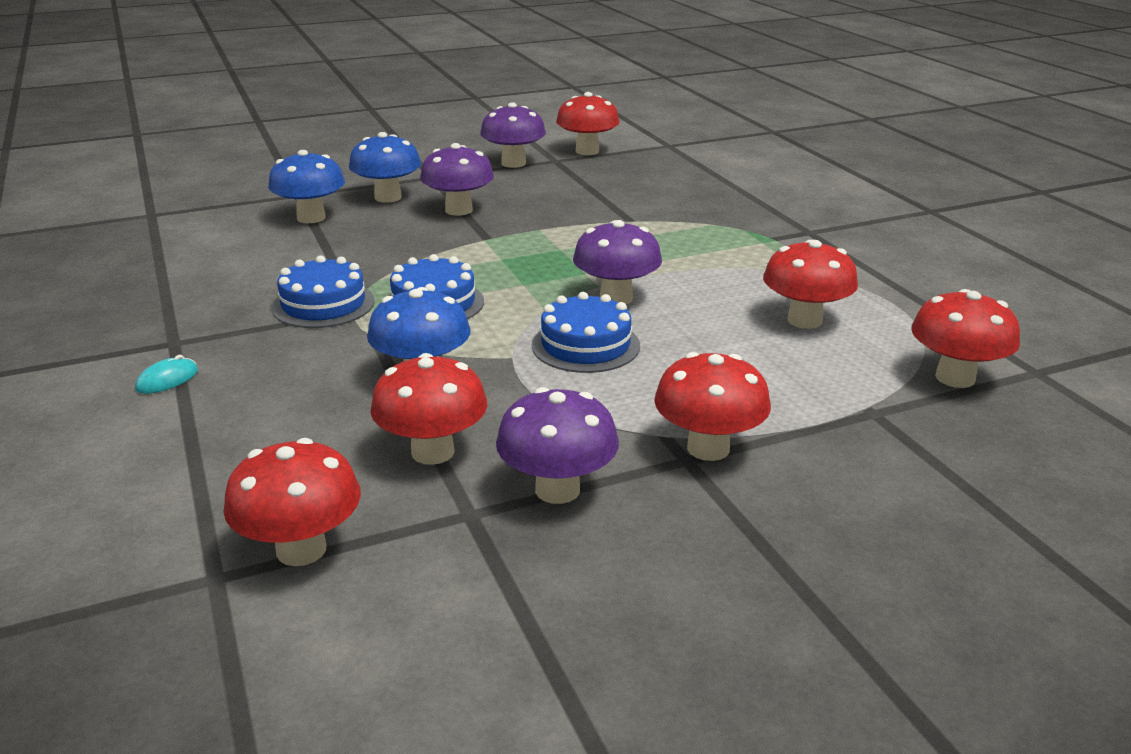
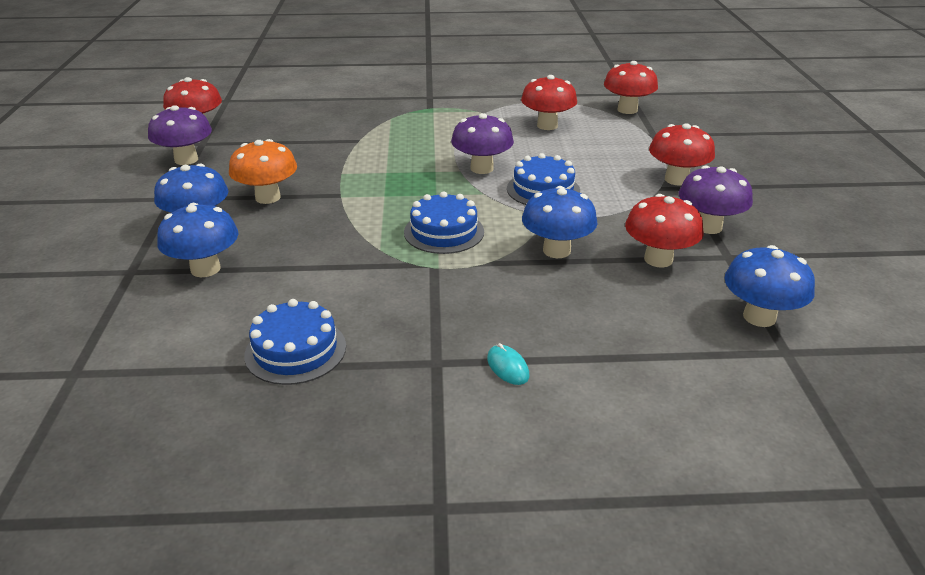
camera: 70 degrees left, 5 degrees up
(301, 549) = (759, 317): red mushroom -> blue mushroom
(323, 304) = (411, 279): blue cake -> blue cake (295, 350)
(459, 210) = (268, 197): purple mushroom -> orange mushroom

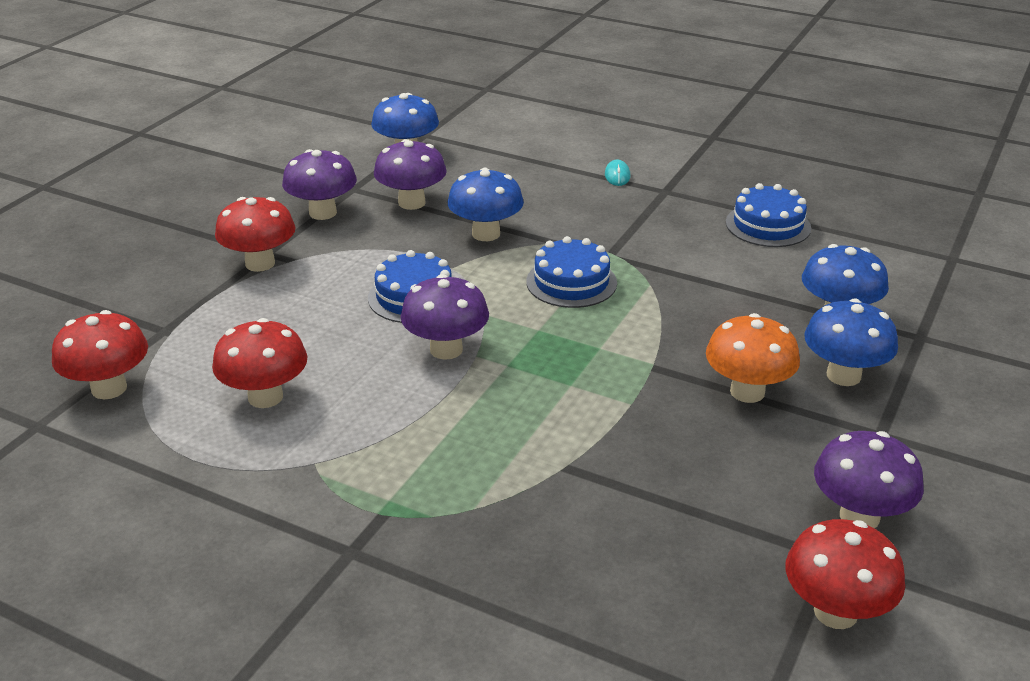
camera: 150 degrees left, 0 degrees up
(658, 259) = (411, 203): red mushroom -> purple mushroom

